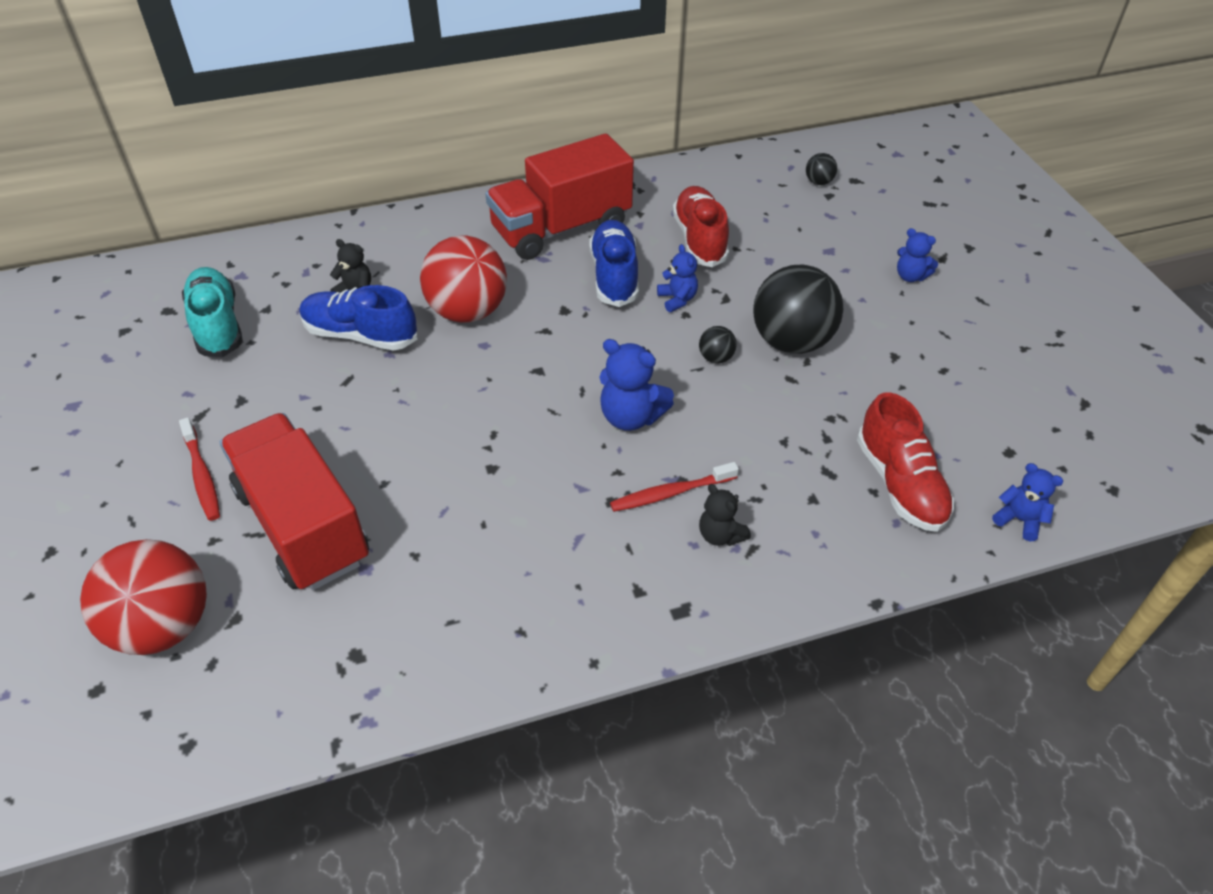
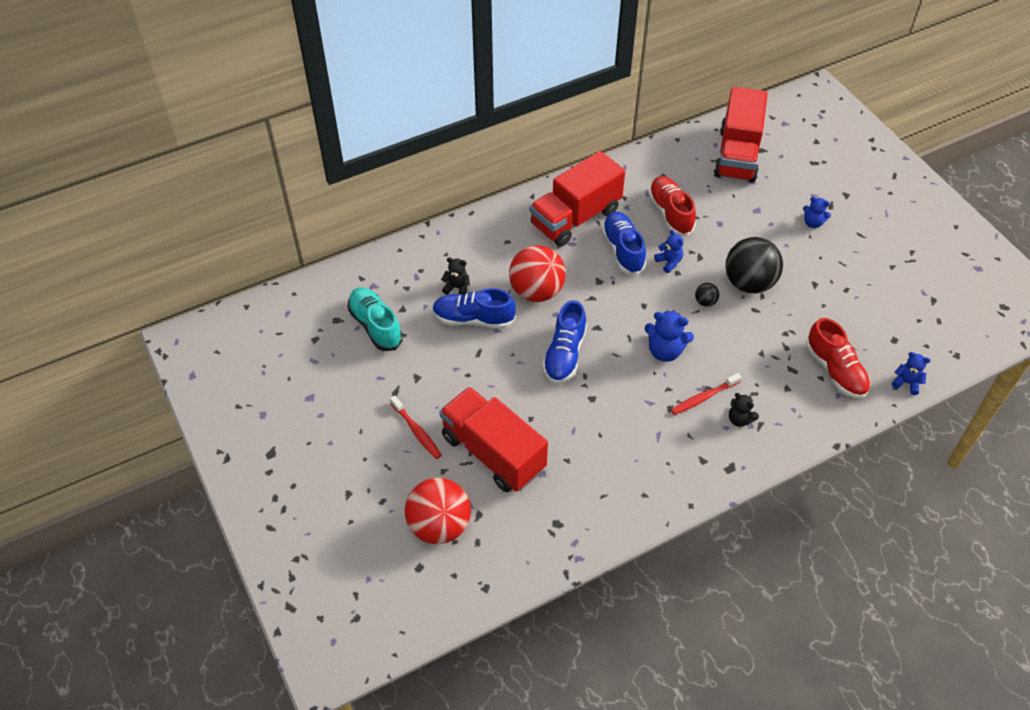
camera: 10 degrees left, 5 degrees up
(474, 400) = (564, 354): none -> blue shoe
(818, 182) = (737, 155): black ball -> red truck

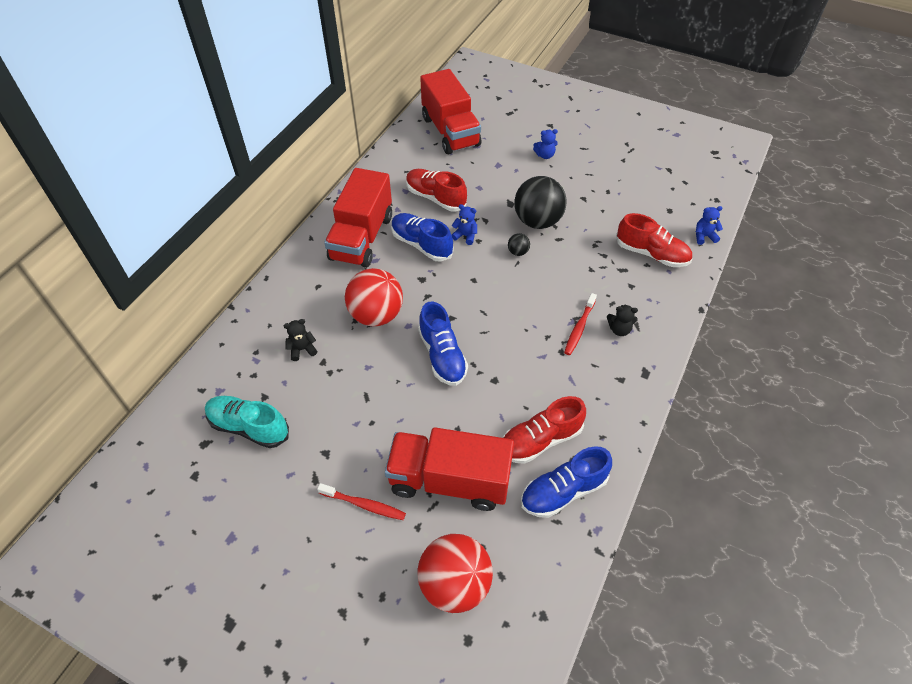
camera: 35 degrees left, 0 degrees up
(473, 319) = (339, 369): blue shoe -> blue shoe (563, 491)
(590, 466) = (540, 440): none -> red shoe
(665, 351) = (520, 307): blue teddy bear -> none

